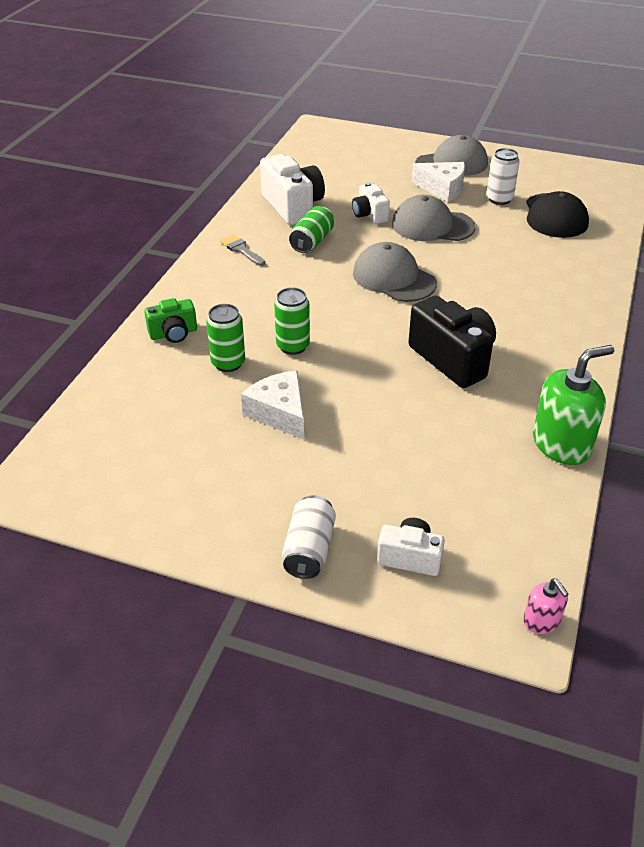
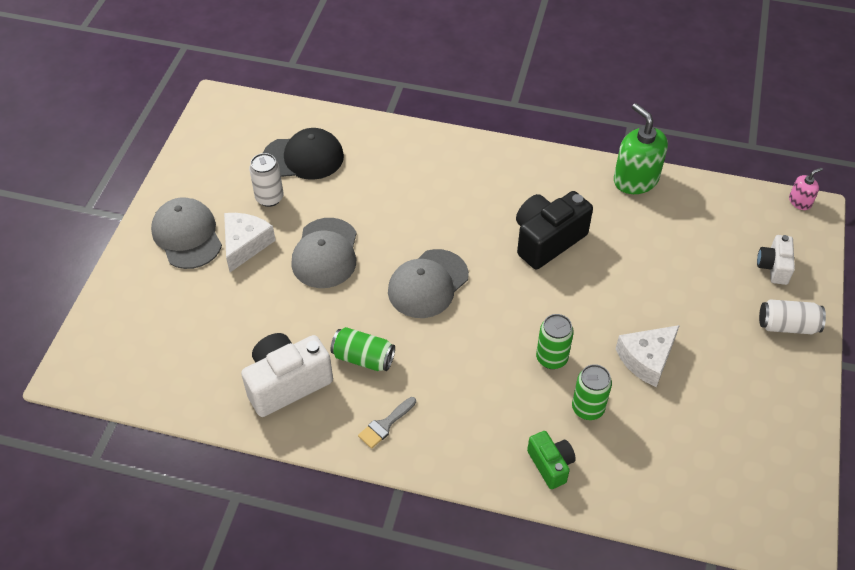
camera: 95 degrees left, 10 degrees up
(369, 215) = (304, 308): white camera -> none

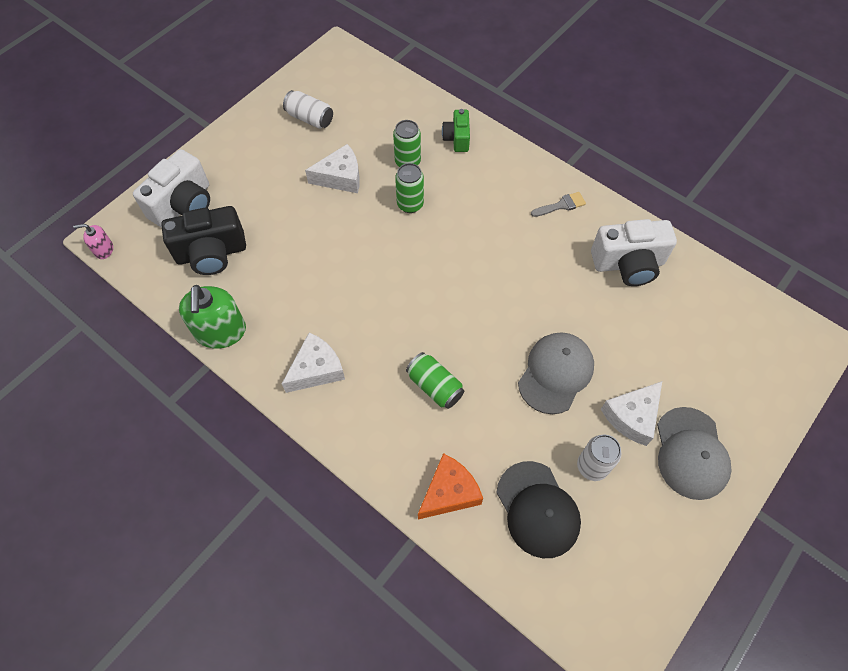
camera: 155 degrees left, 10 degrees up
(303, 157) = (537, 509): black cap -> black cap turned 135 degrees counterclockwise
(363, 358) = (558, 261): green can -> green can (435, 386)
(376, 144) = (449, 492): none -> orange cheese
(428, 284) = (474, 304): grey cap -> none
(534, 182) = (316, 369): none -> white cheese
(547, 240) = (346, 303): black camera -> black camera (211, 253)
(773, 267) = (184, 205): white camera -> white camera, size x1.76
(787, 326) = (219, 160): white can -> white can (310, 118)

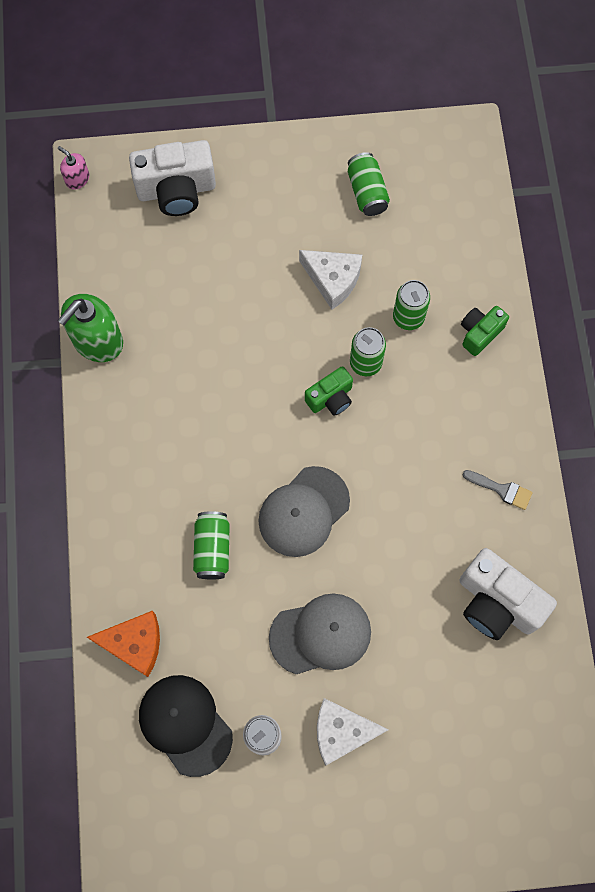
camera: 45 degrees right, 10 degrees up
(211, 253) = (156, 260): black camera -> none
(310, 118) = (367, 192): white can -> green can
(316, 369) = (137, 444): white cheese -> none
(411, 239) = (331, 398): none -> green camera
(537, 509) = (185, 724): black cap -> black cap turned 120 degrees clockwise
(691, 453) = (354, 809): grey cap -> grey cap (303, 512)

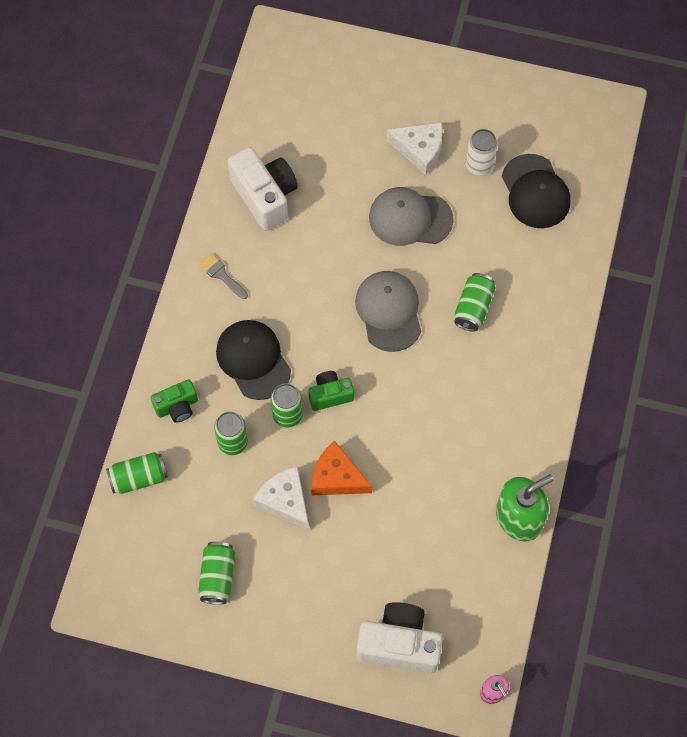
camera: 160 degrees left, 5 degrees down
(134, 644) = (558, 259): orange cheese -> orange cheese (336, 477)
(303, 512) = (389, 311): grey cap -> grey cap turned 75 degrees counterclockwise
(425, 407) = (253, 360): none -> black cap
(483, 253) = (139, 477): none -> green can

